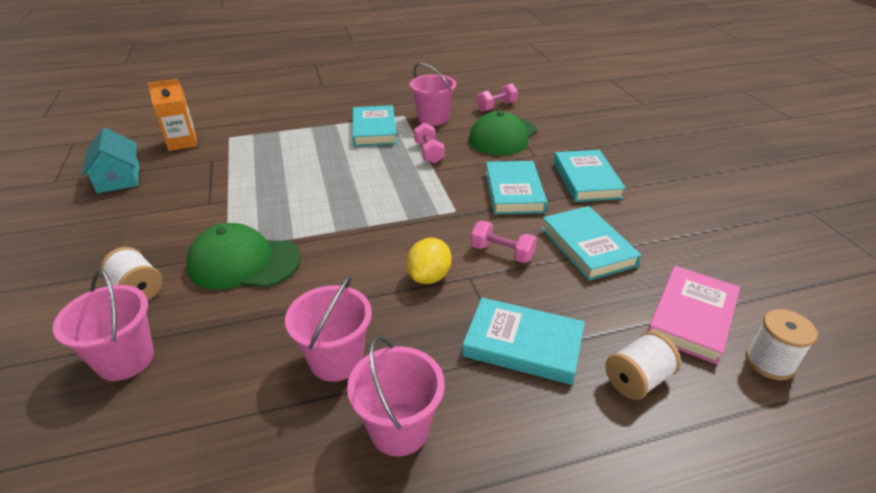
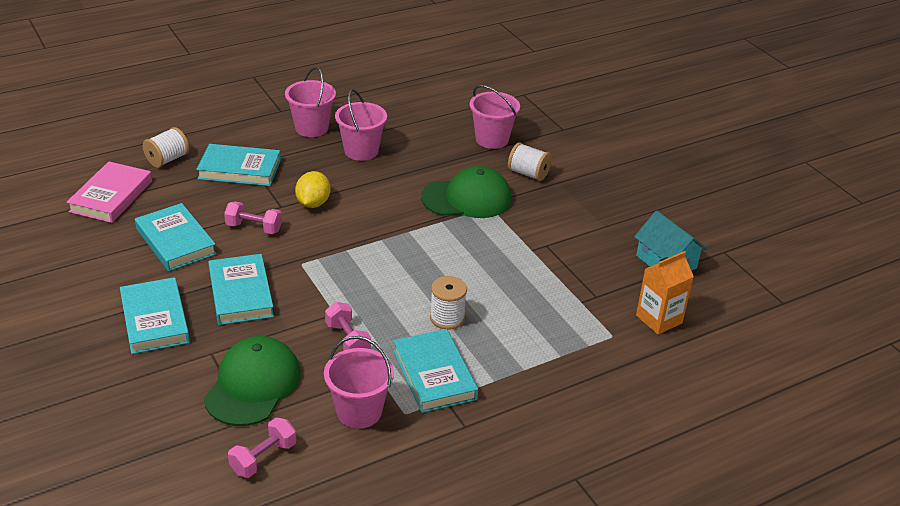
camera: 165 degrees right, 0 degrees up
(769, 362) = (72, 176): white spool -> white spool (447, 318)

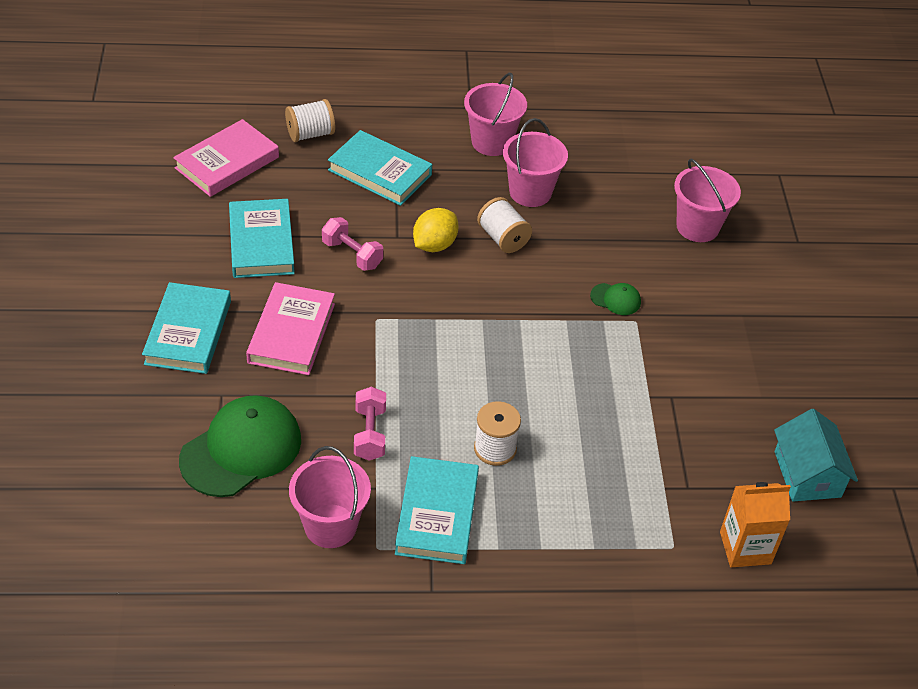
camera: 25 degrees right, 10 degrees up
(240, 293) = (291, 333): turquoise book -> pink book
(263, 458) = (203, 539): pink dumbbell -> none
(467, 198) = (615, 299): green cap -> green cap, size x0.45
(528, 174) = (712, 290): white spool -> white spool (503, 238)

